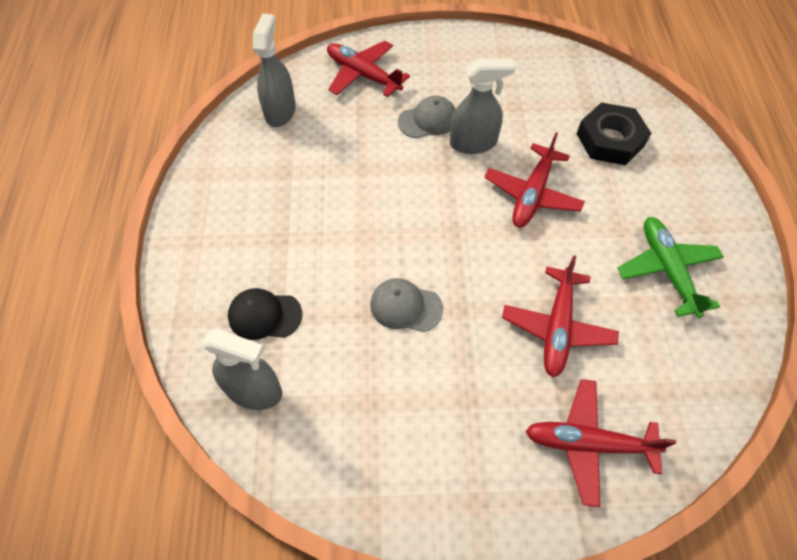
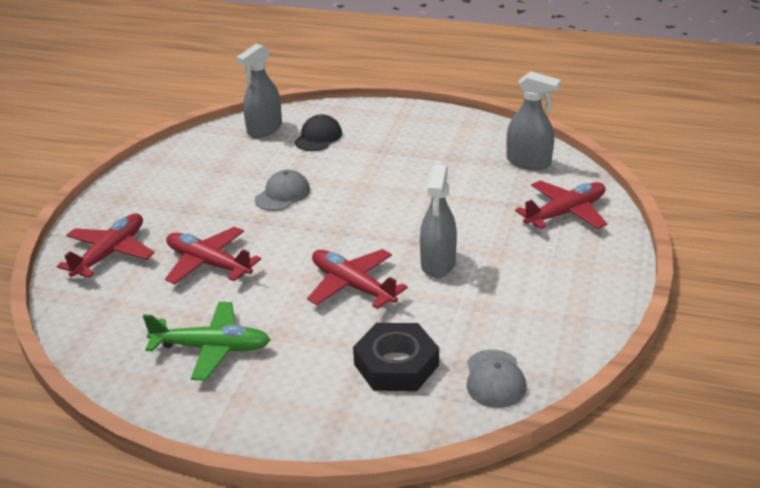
camera: 110 degrees right, 25 degrees down
(428, 120) = (483, 241): grey cap -> grey cap (495, 379)

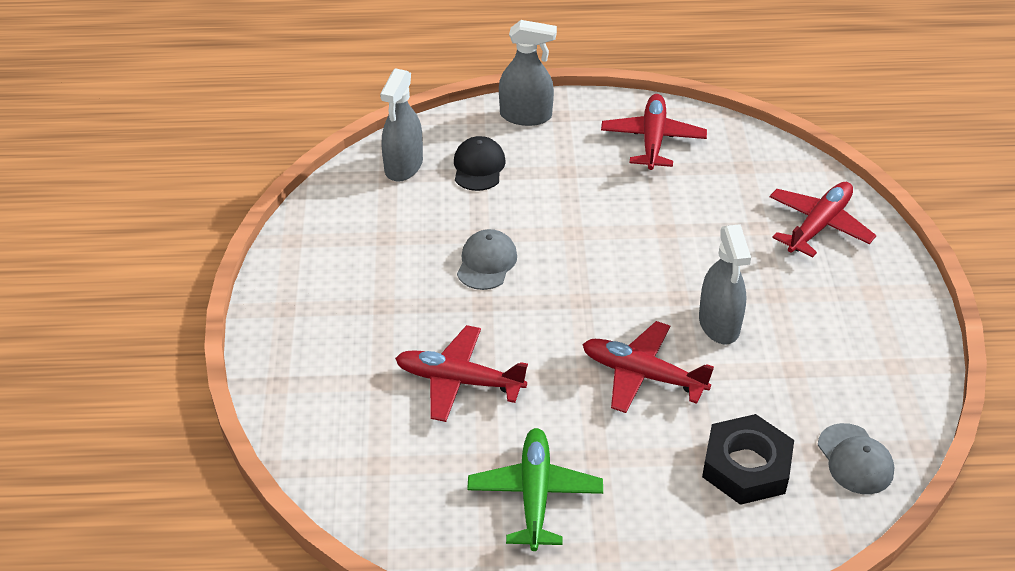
camera: 20 degrees left, 10 degrees up
(110, 253) = (329, 392): red plane -> red plane (653, 139)
(212, 348) = (535, 495): green plane -> green plane turned 75 degrees counterclockwise
(528, 162) = (743, 160): grey spray bottle -> grey spray bottle (526, 116)

